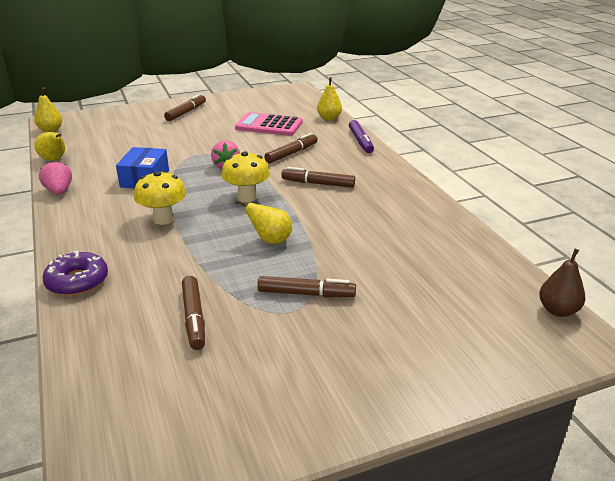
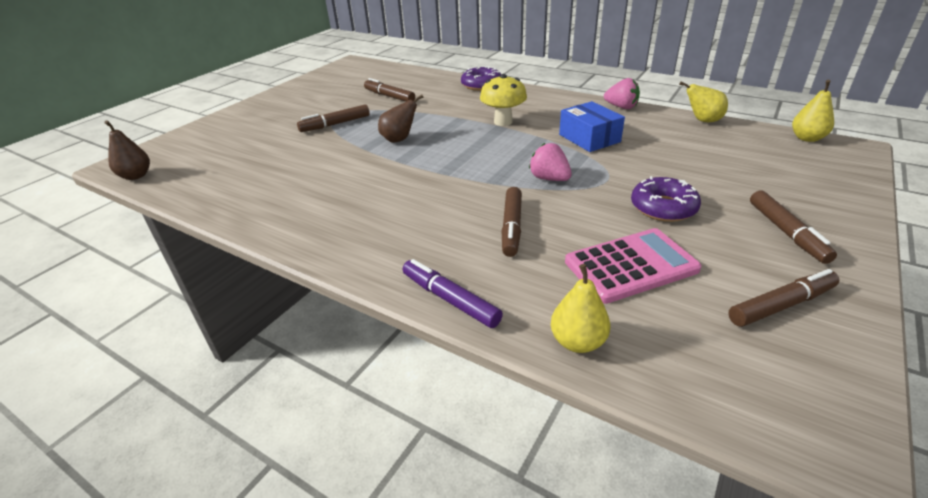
camera: 145 degrees right, 5 degrees up
(206, 134) = (663, 207): none -> purple donut
(247, 197) = (470, 159): yellow mushroom -> none
(270, 240) = (399, 139): yellow pear -> brown pear
(318, 183) = (423, 200): brown marker -> brown marker (781, 305)

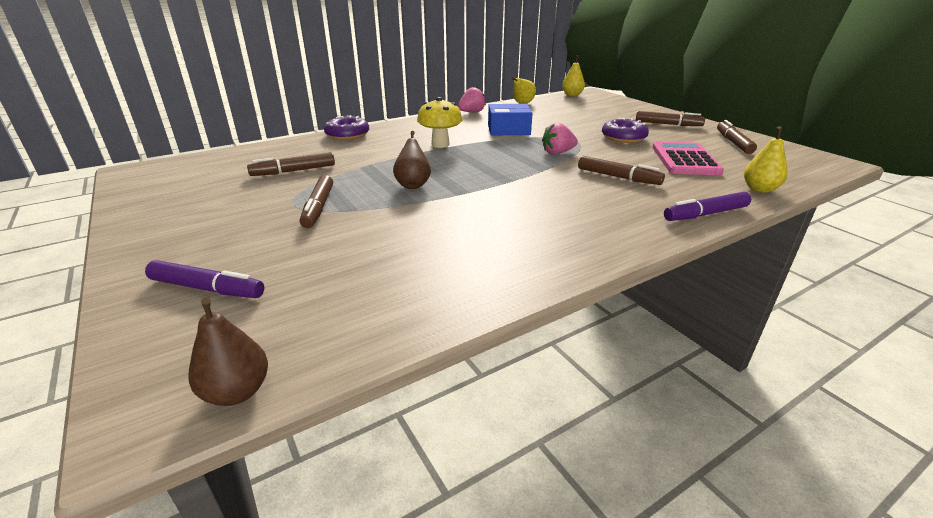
camera: 65 degrees left, 5 degrees down
(222, 135) = (207, 288): none -> purple marker

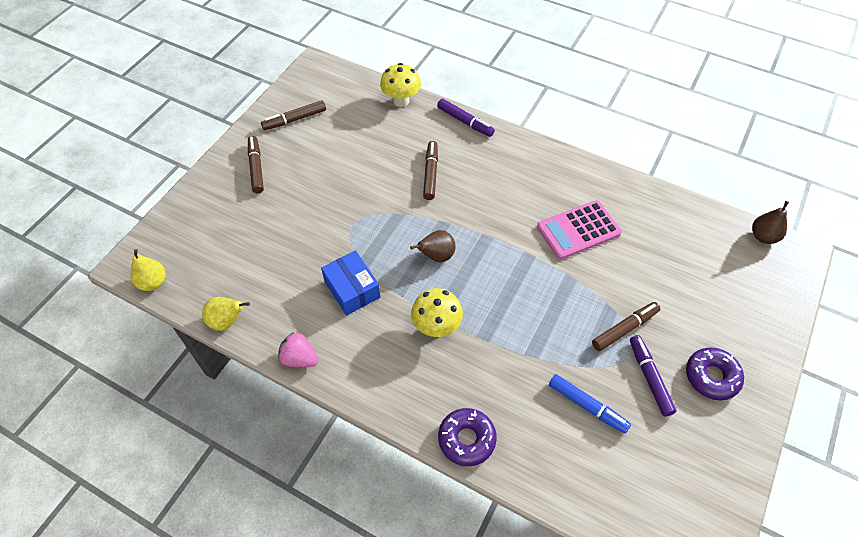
camera: 120 degrees left, 25 degrees up
(207, 288) = (740, 309): purple marker -> purple marker (649, 377)
(293, 171) = (587, 406): brown marker -> blue marker
(413, 185) = (541, 293): brown pear -> brown pear (436, 256)
(557, 153) = (399, 226): pink strawberry -> none
(623, 137) = (323, 191): purple donut -> purple donut (711, 377)
(684, 159) = (362, 143): pink calculator -> pink calculator (578, 230)
(759, 189) = (401, 101): yellow pear -> yellow mushroom

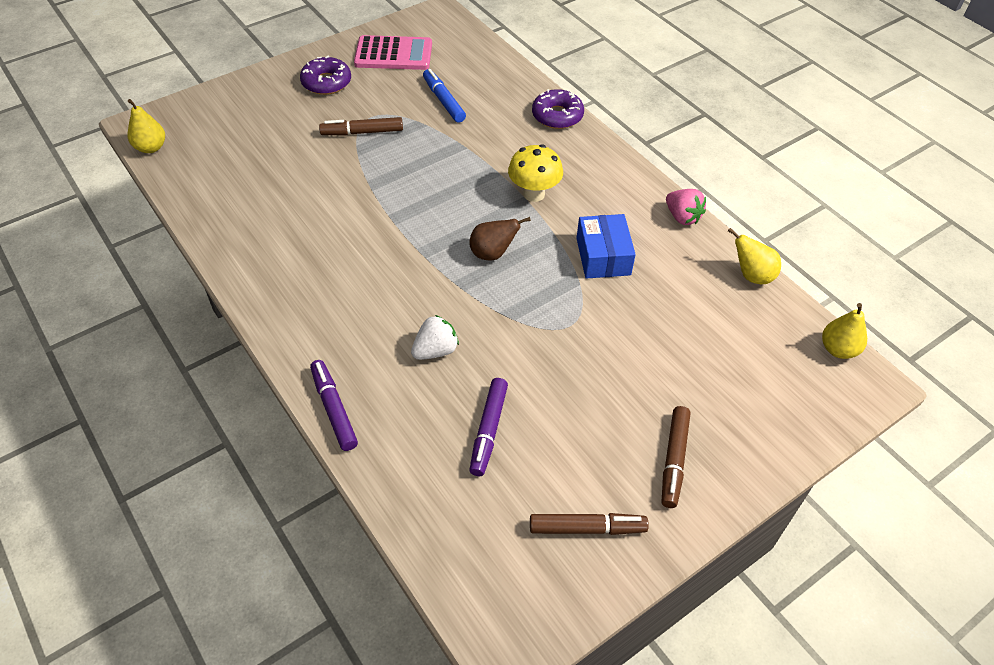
camera: 155 degrees left, 5 degrees down
(401, 101) = (400, 490): yellow mushroom -> none
(431, 173) = (435, 350): brown marker -> white strawberry
(578, 230) = (321, 221): pink calculator -> pink calculator (393, 54)
(649, 377) = (376, 98): purple marker -> purple marker (488, 430)
(763, 236) = (151, 148): brown pear -> yellow pear

